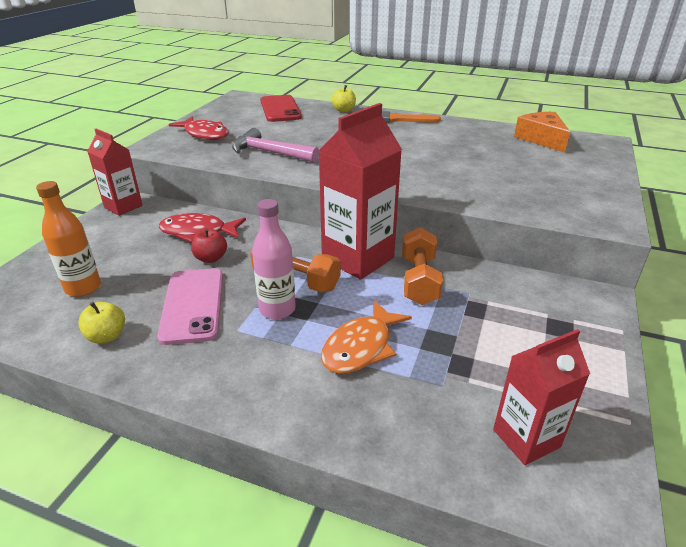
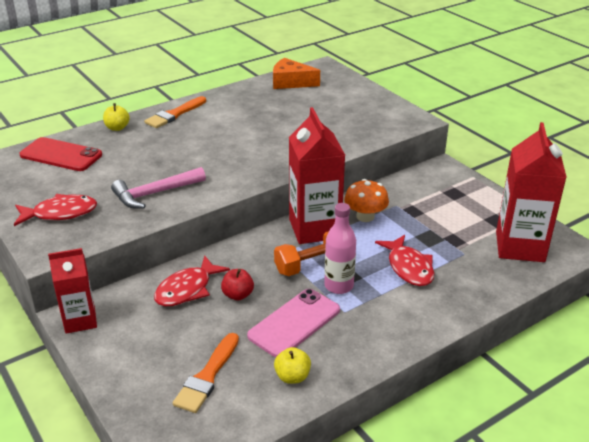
camera: 55 degrees left, 0 degrees up
(83, 288) = (207, 376): orange bottle -> orange brush
(193, 305) = (294, 323): pink phone -> pink phone turned 75 degrees counterclockwise
(361, 347) = (409, 267): orange fish -> red fish
(419, 280) = (365, 216): orange dumbbell -> orange mushroom
(526, 438) = (520, 247): red carton -> red carton, size x1.65

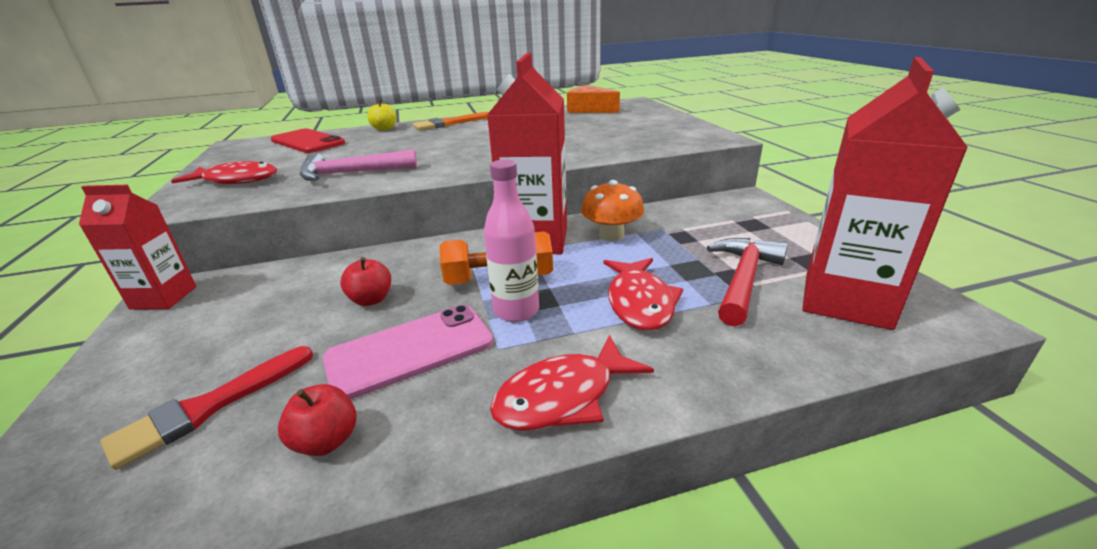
camera: 20 degrees right, 5 degrees down
(187, 289) = (319, 283): red fish -> red fish (563, 396)
(207, 376) = (208, 407): orange brush -> red brush
(292, 376) = (327, 441): yellow apple -> red apple
(462, 241) = (743, 280): none -> red hammer

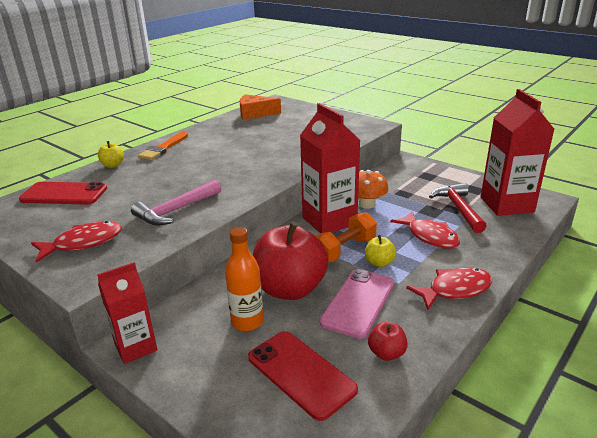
camera: 35 degrees left, 0 degrees up
(208, 407) = (301, 373): red brush -> red phone
(275, 317) = (247, 322): none -> orange bottle
(371, 300) = (290, 289): red apple -> red apple, size x2.28
(516, 310) = (379, 262): pink bottle -> yellow apple
(563, 396) = (455, 290): red fish -> red fish turned 135 degrees counterclockwise

